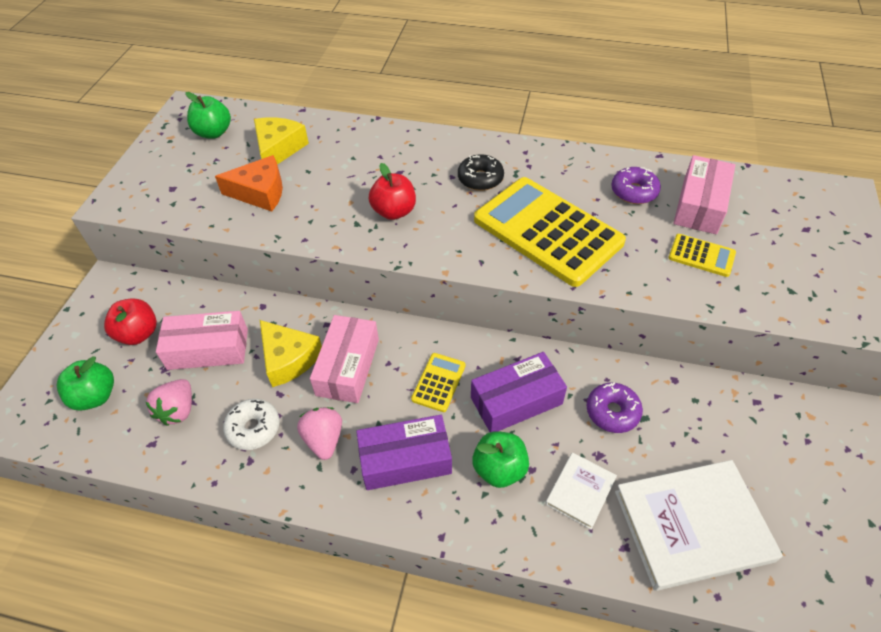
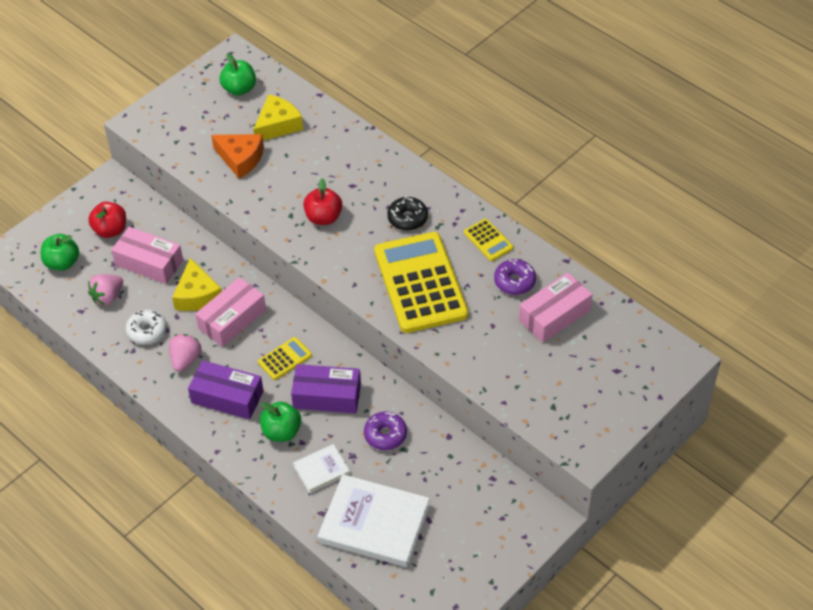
camera: 30 degrees right, 0 degrees up
(701, 255) = (514, 352): yellow calculator -> yellow calculator (488, 240)

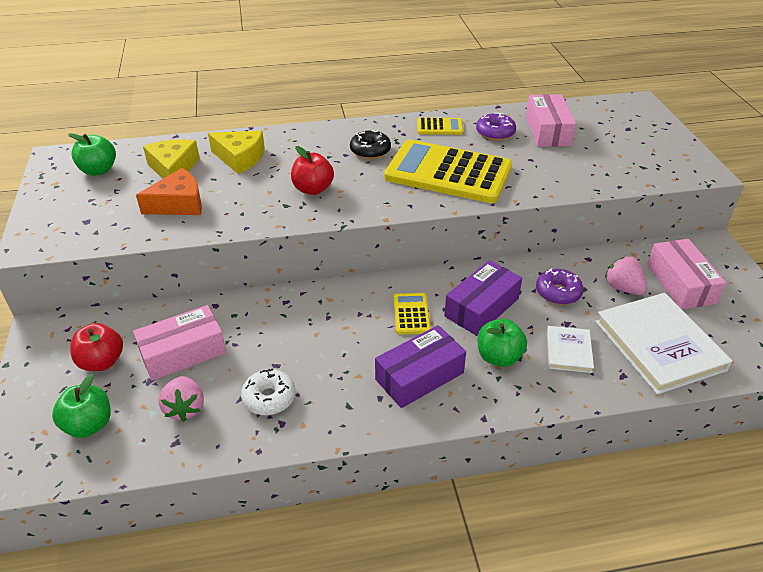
camera: 55 degrees left, 10 degrees down
(185, 360) = (339, 385): pink strawberry -> pink strawberry (623, 288)
(197, 295) = (267, 337): yellow cheese -> yellow cheese (240, 158)
(232, 319) = (326, 326): pink box -> pink box (680, 283)
(374, 523) = (659, 345): white book -> white book turned 75 degrees counterclockwise

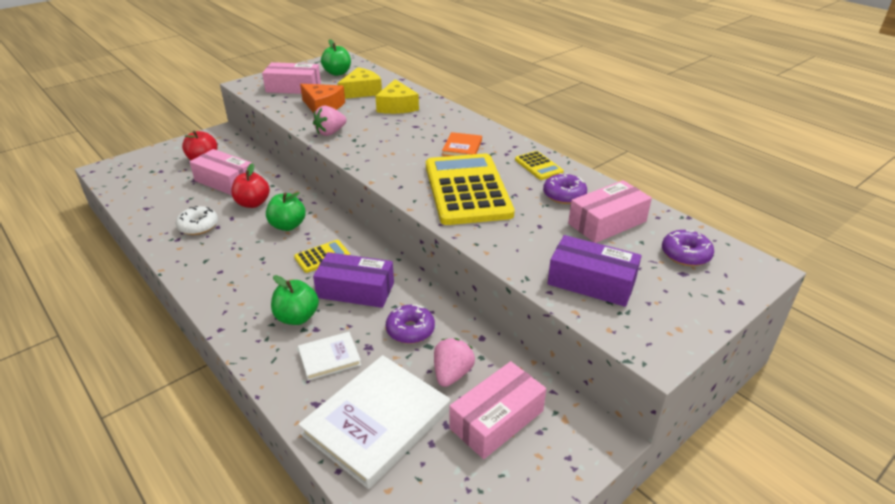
camera: 60 degrees right, 5 degrees down
(89, 425) = (150, 176): green apple -> green apple (288, 226)
(96, 212) = (293, 87): none -> pink box
(185, 408) = (176, 200): pink strawberry -> pink strawberry (330, 132)
(313, 189) = (384, 142): red apple -> red apple (253, 203)
(370, 151) = (462, 148): black donut -> orange book
(419, 376) = (252, 282): purple box -> purple box (591, 282)
(607, 119) = (685, 254): none -> purple donut

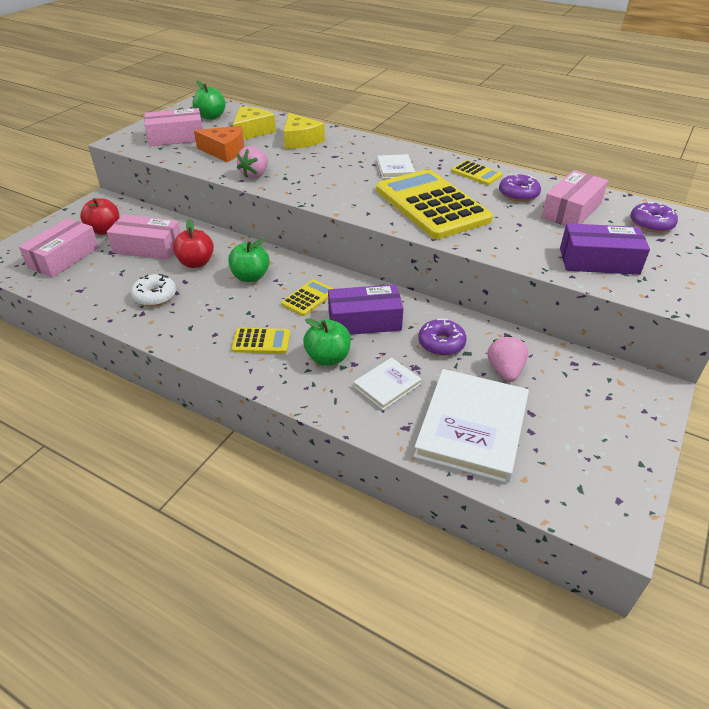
camera: 20 degrees left, 5 degrees up
(252, 287) = (261, 341): none -> yellow calculator
(462, 148) = (395, 169): orange book -> white book
(497, 419) = (569, 397): pink box -> pink box (64, 257)

